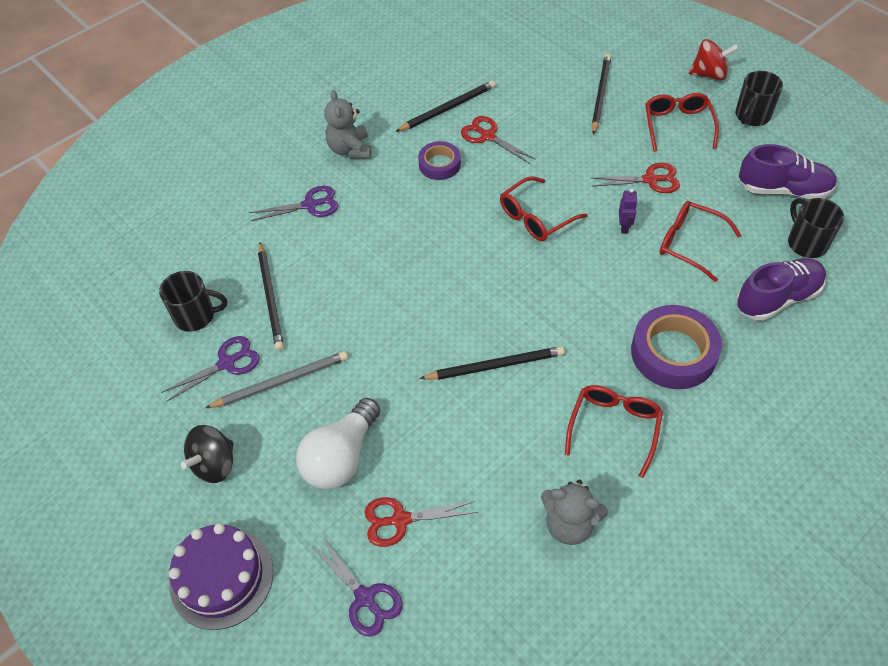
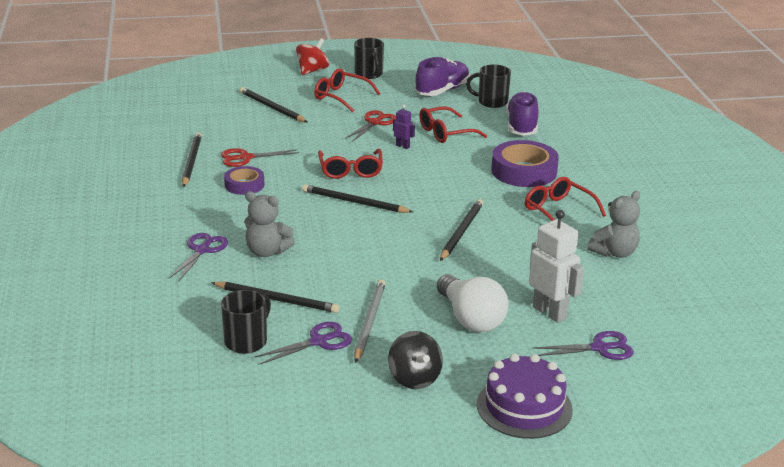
camera: 60 degrees left, 25 degrees down
(226, 363) = (318, 341): purple scissors -> purple scissors turned 60 degrees clockwise
(350, 149) = (168, 213): grey teddy bear -> grey teddy bear (267, 252)
(400, 520) = (550, 312): red scissors -> white robot
(478, 254) = (354, 202): none -> black pencil

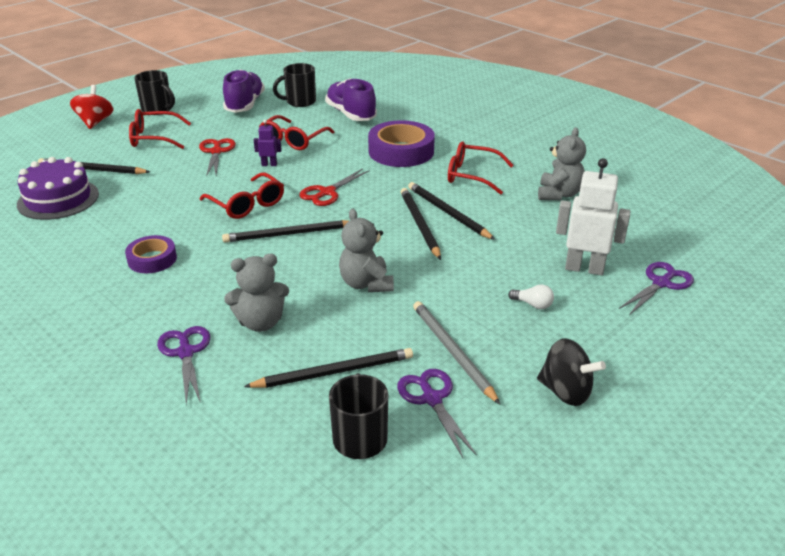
camera: 35 degrees left, 5 degrees up
(191, 161) = (61, 256): black pencil -> black pencil (448, 213)
(246, 158) = (121, 230): red scissors -> red scissors (327, 192)
(318, 341) = (432, 399): purple scissors -> purple scissors turned 45 degrees counterclockwise
(367, 256) = (366, 284): none -> grey teddy bear
(471, 319) = (533, 304): white light bulb -> white light bulb, size x0.41
(524, 407) = (685, 370): purple cake -> purple cake (58, 199)

